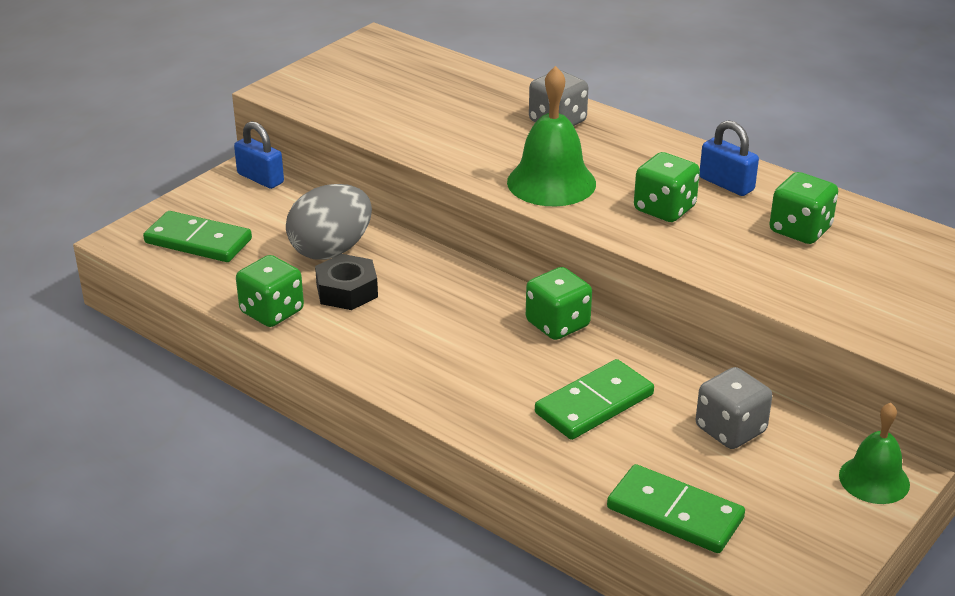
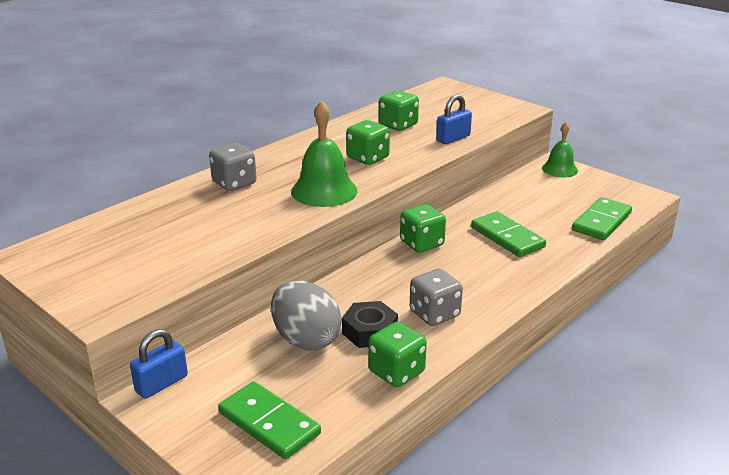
camera: 85 degrees left, 5 degrees down
(198, 241) = (269, 423): green domino -> green domino turned 75 degrees counterclockwise
(726, 184) = (341, 138): blue padlock -> blue padlock (453, 138)
(730, 430) = (526, 199): grey dice -> grey dice (434, 314)

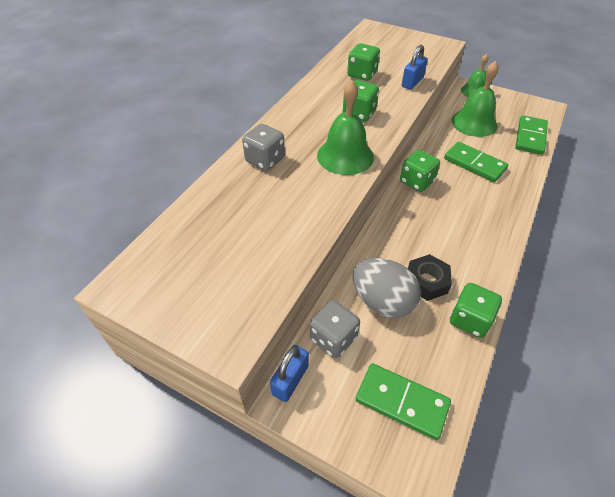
camera: 15 degrees left, 20 degrees up
(434, 314) = (464, 252): grey dice -> grey dice (333, 338)
(536, 199) = (474, 123): none -> green bell

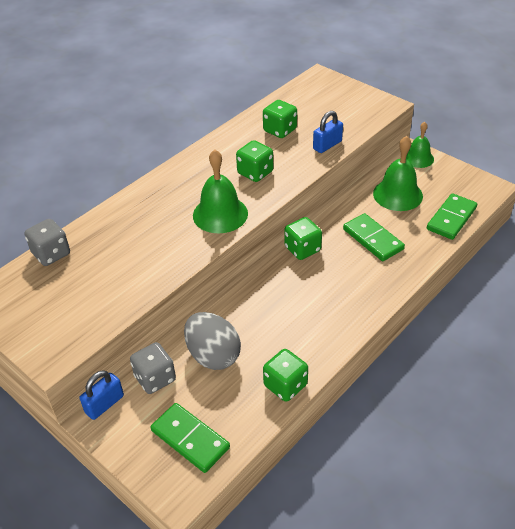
camera: 15 degrees right, 5 degrees down
(265, 160) = (144, 208): grey dice -> grey dice (51, 254)
(427, 281) = (263, 345): black nut -> none

